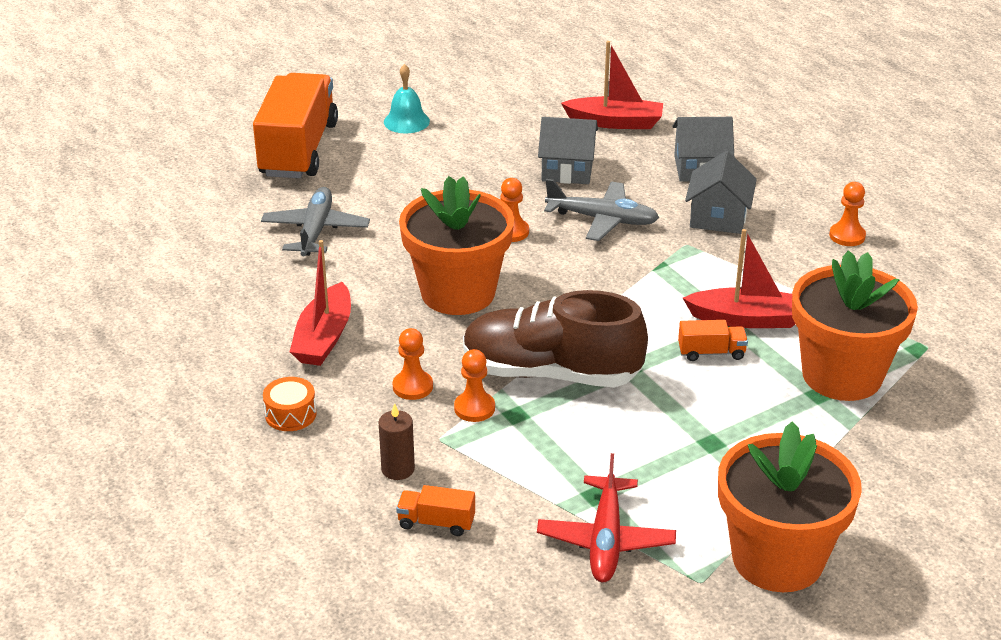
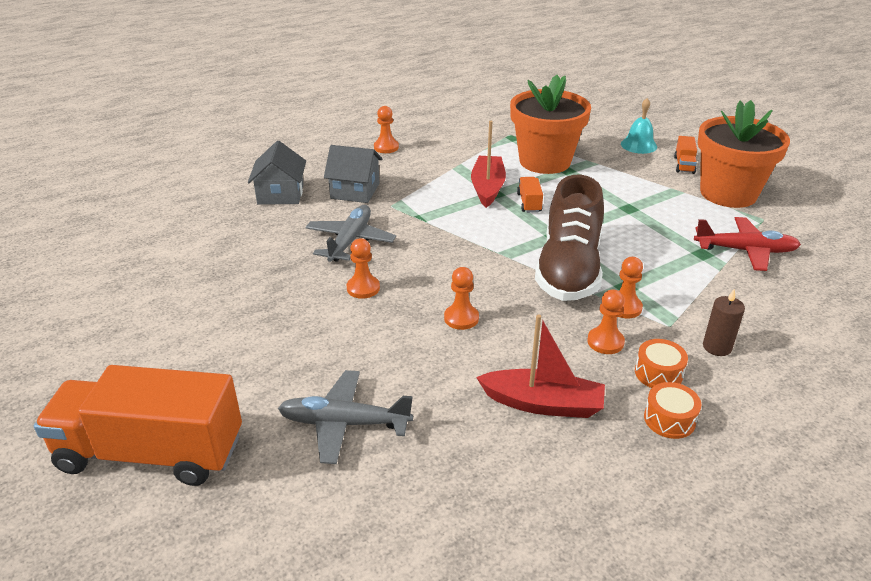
camera: 90 degrees left, 0 degrees up
(358, 417) = (658, 373): none -> orange drum
(406, 121) = (123, 360): turquoise bell -> turquoise bell (638, 145)
(436, 523) = (769, 325): orange truck -> orange truck (684, 165)
(458, 293) = (461, 318): orange flower pot -> orange pawn
(567, 170) = (263, 256): grey house -> none
(615, 122) = (188, 230): red boat -> none

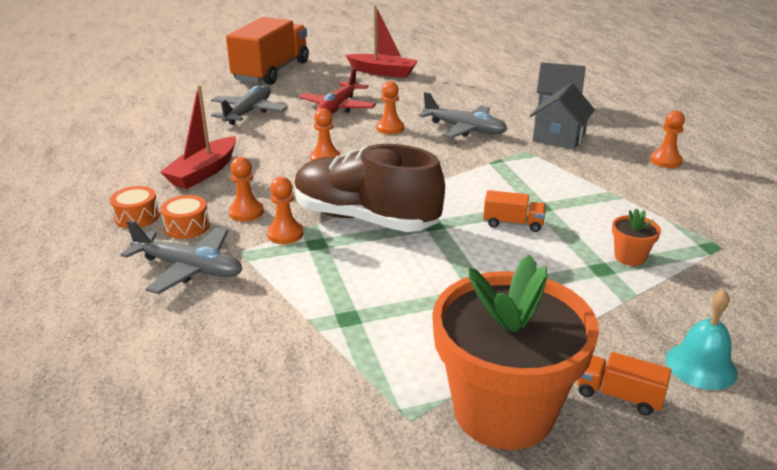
camera: 105 degrees right, 5 degrees down
(487, 188) = (555, 204): red boat -> red boat (383, 72)
(545, 161) = (630, 257): orange flower pot -> orange flower pot, size x0.40
(717, 347) = (189, 268): brown candle -> grey plane
(745, 251) = (335, 359): red plane -> red plane (337, 108)

